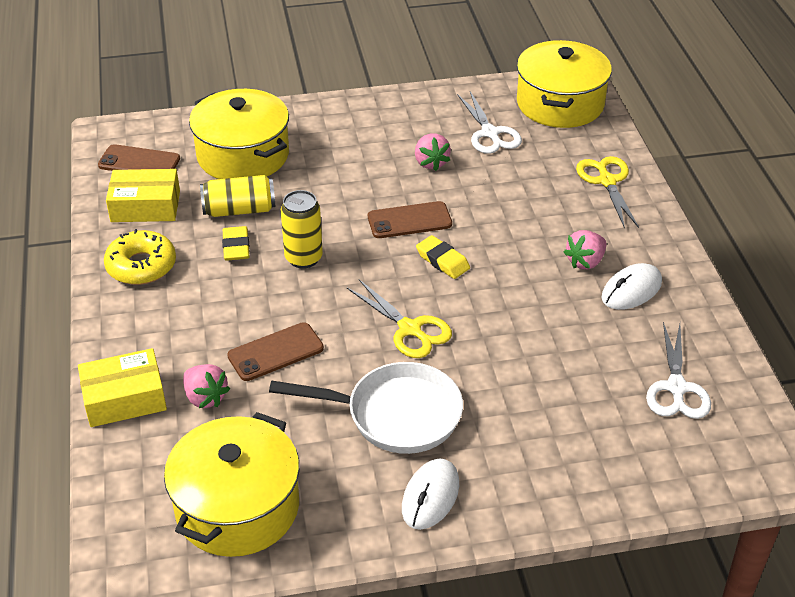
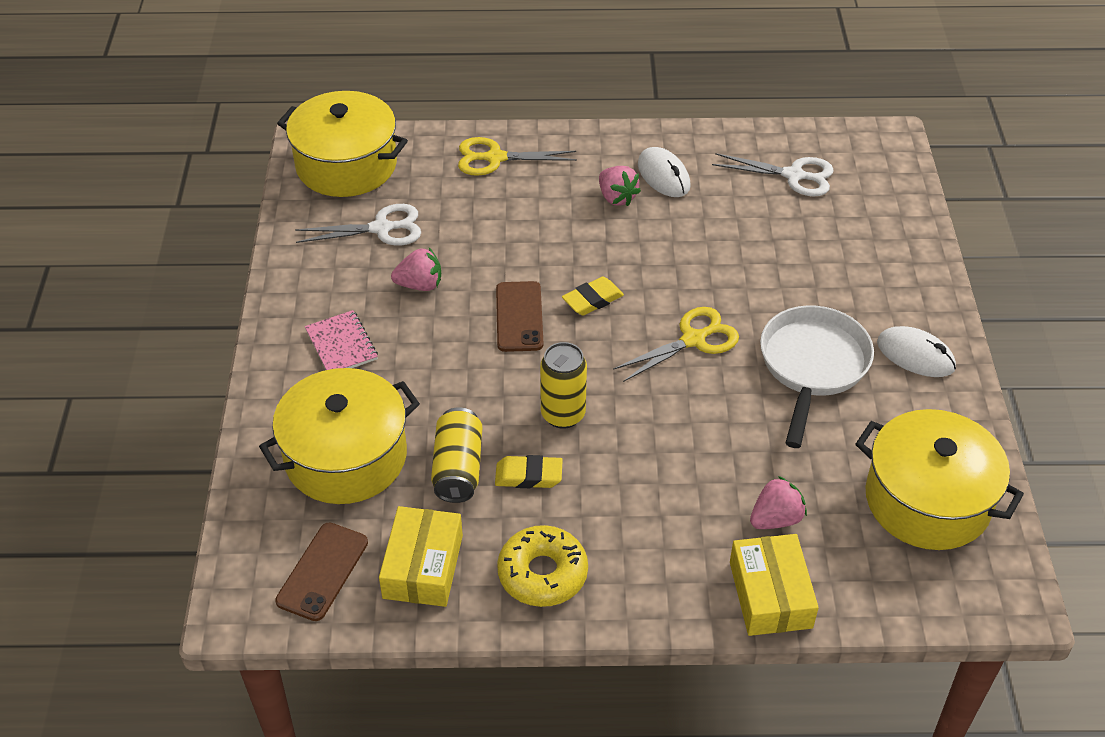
camera: 80 degrees left, 5 degrees up
(275, 352) = (713, 452): brown phone -> none
(354, 135) = (341, 344): none -> pink notebook

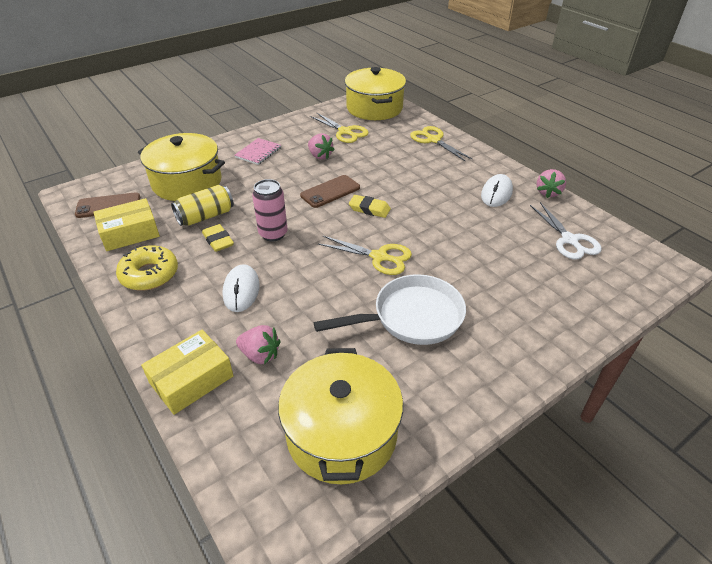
camera: 55 degrees right, 5 degrees down
(381, 228) = (345, 132): white scissors -> yellow scissors
(563, 414) = (273, 234): yellow can -> pink can
(616, 197) = (457, 185): pink strawberry -> pink strawberry (548, 192)
(915, 355) = (479, 366): white mouse -> white mouse (241, 290)

